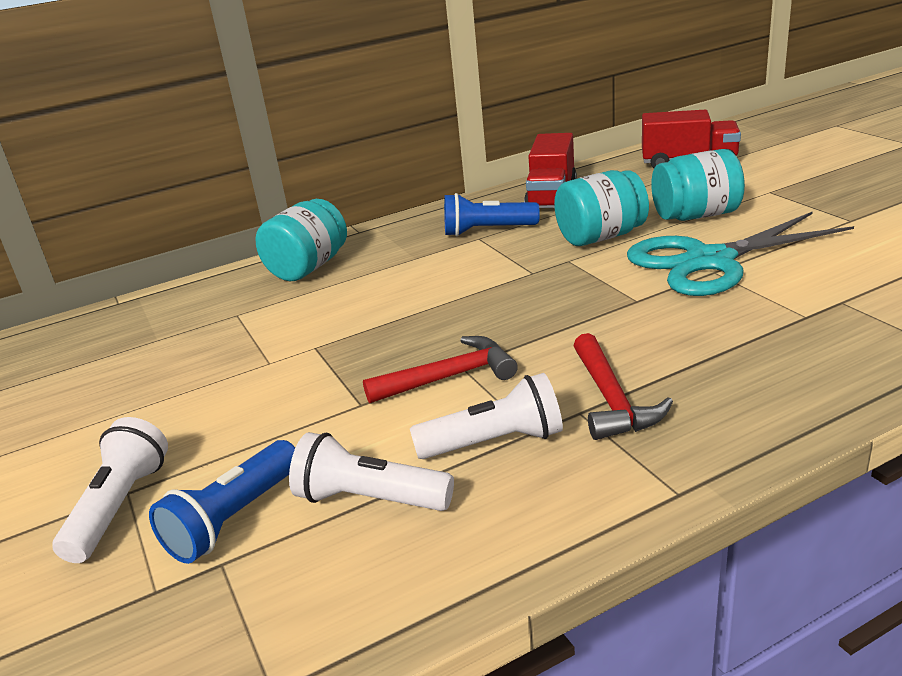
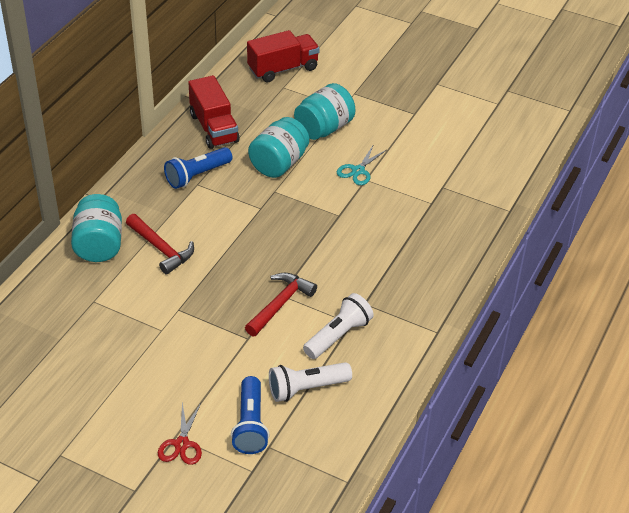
camera: 40 degrees left, 15 degrees up
(119, 506) = (182, 444): white flashlight -> red scissors
(611, 400) = (374, 291): red hammer -> red hammer (161, 249)
(709, 261) = (358, 171): turquoise scissors -> turquoise scissors, size x0.44

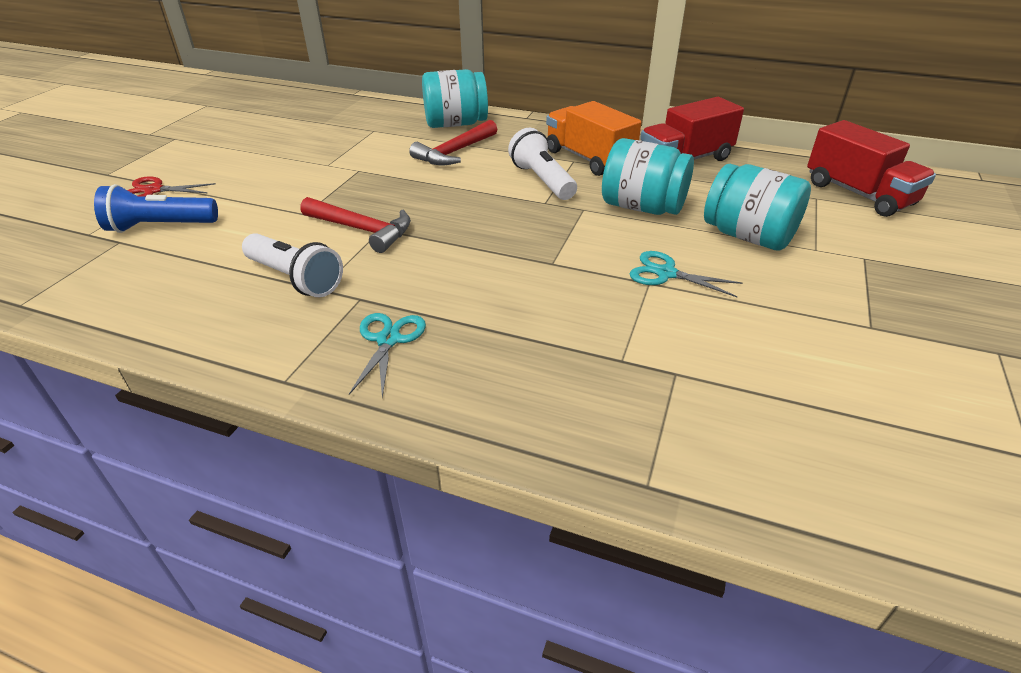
camera: 85 degrees right, 5 degrees down
(197, 175) = (588, 159): blue flashlight -> orange truck
(306, 388) = (203, 260): white flashlight -> white flashlight (542, 180)
(407, 290) = (388, 340): none -> turquoise scissors

